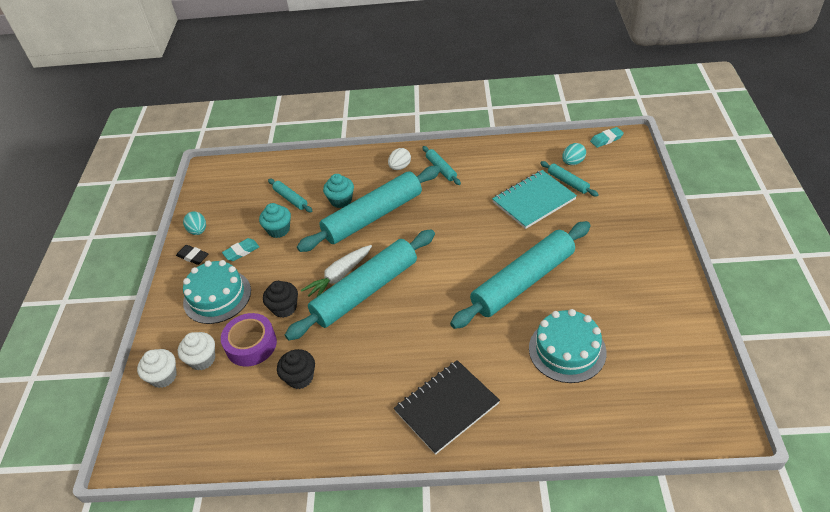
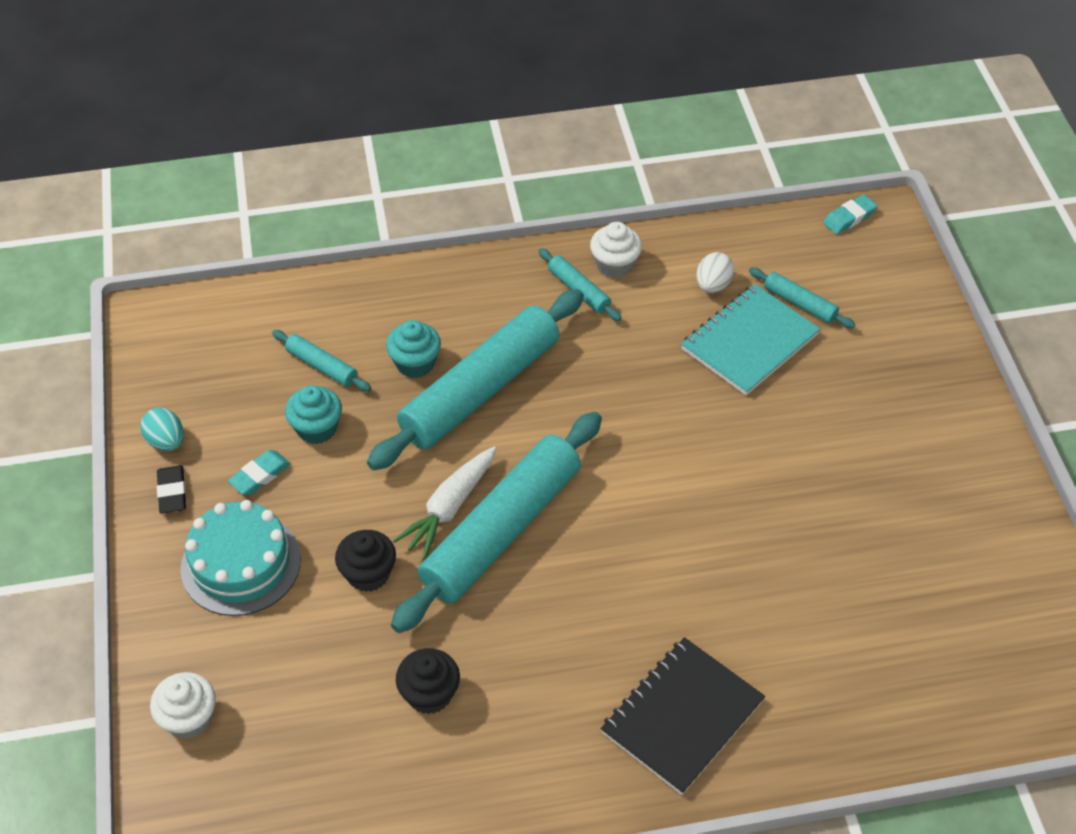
camera: 15 degrees left, 5 degrees up
(193, 256) = (172, 492): black eraser -> black eraser turned 60 degrees clockwise
(202, 359) = (249, 680): white cupcake -> white cupcake (614, 265)
(251, 344) = (328, 645): purple tape -> none
(400, 167) = (505, 291): white egg -> white egg (713, 285)
(523, 281) = (760, 490): turquoise rolling pin -> none
(567, 350) = (851, 602): turquoise cake -> none
(573, 162) = (801, 265): turquoise egg -> none

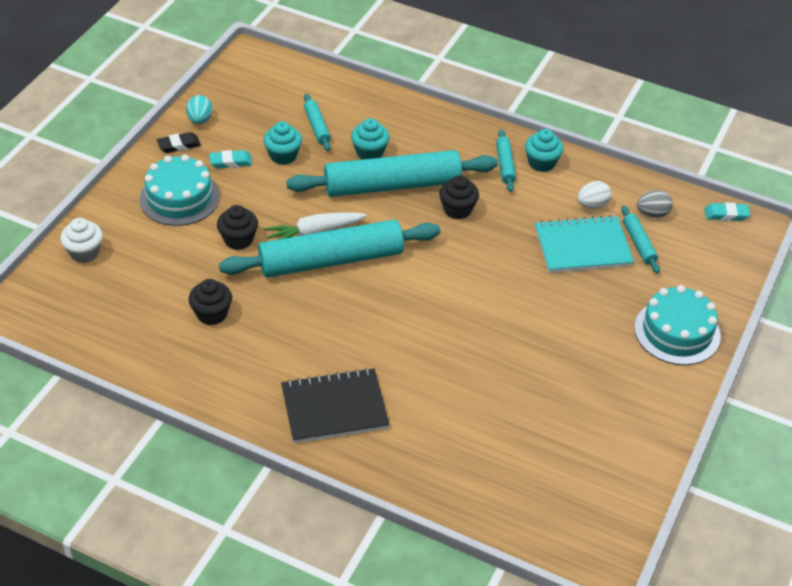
camera: 35 degrees right, 5 degrees down
(172, 492) = (179, 145): black eraser -> black eraser turned 45 degrees clockwise
(580, 377) = (457, 209): none -> black cupcake
(614, 265) = (541, 163): white cupcake -> turquoise cupcake
(780, 259) = (652, 214): none -> grey egg
(929, 384) = (677, 332): none -> turquoise cake

